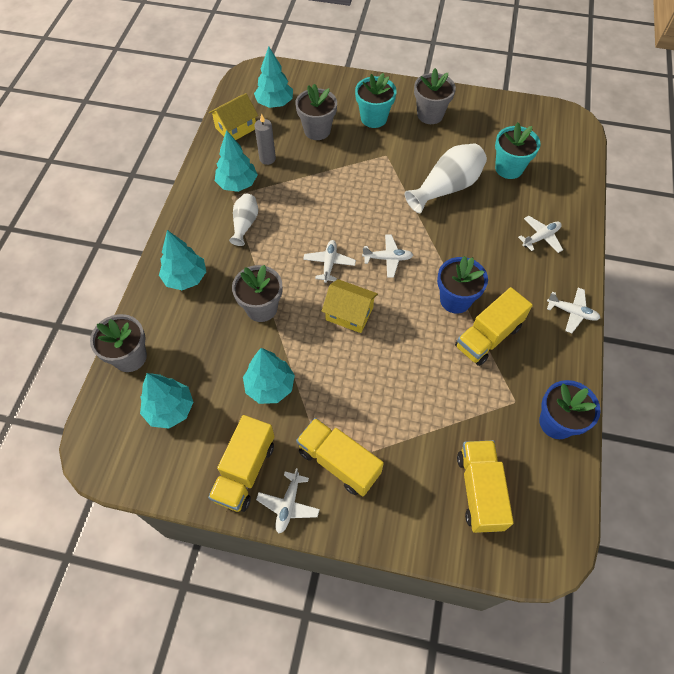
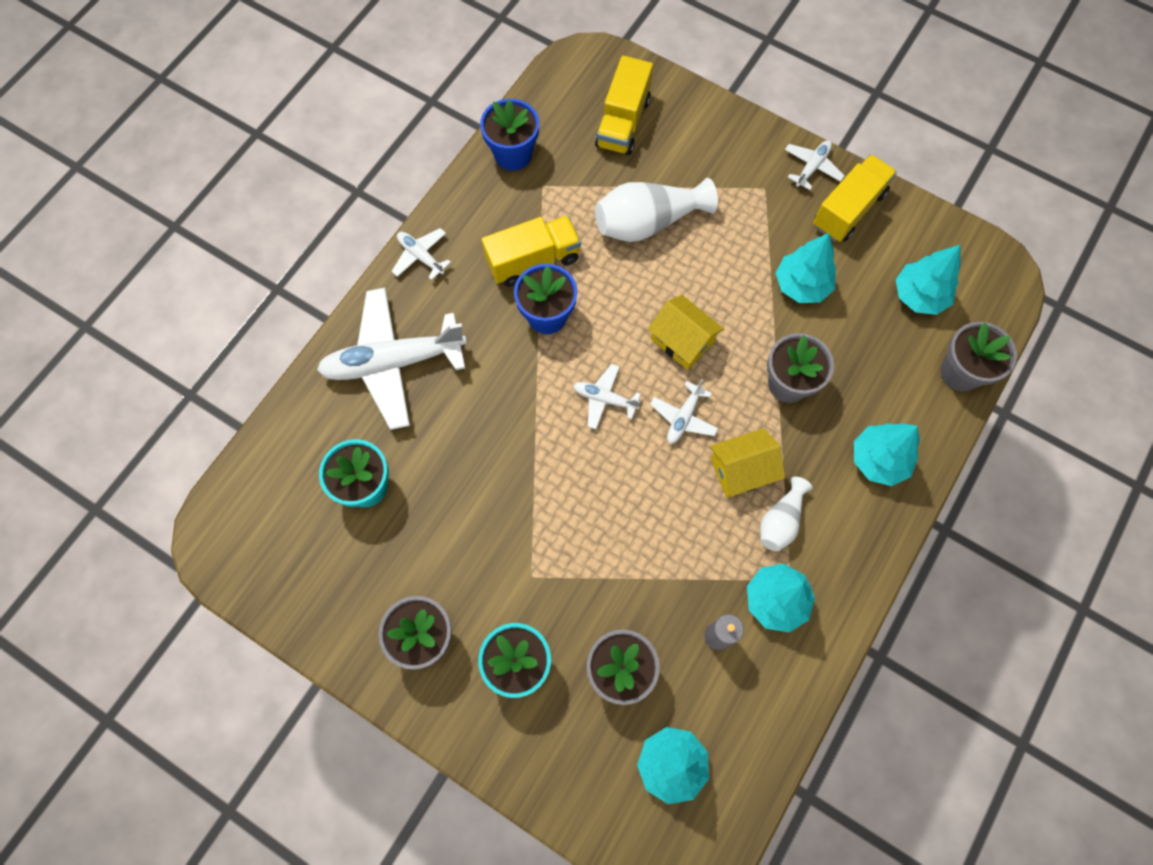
camera: 160 degrees left, 10 degrees up
(236, 128) = (752, 726): yellow house -> yellow house (742, 470)
(339, 462) = (750, 188): yellow truck -> none
(446, 188) = (473, 483): white vase -> white vase (648, 222)
(540, 237) = (393, 362): white plane -> white plane, size x2.16

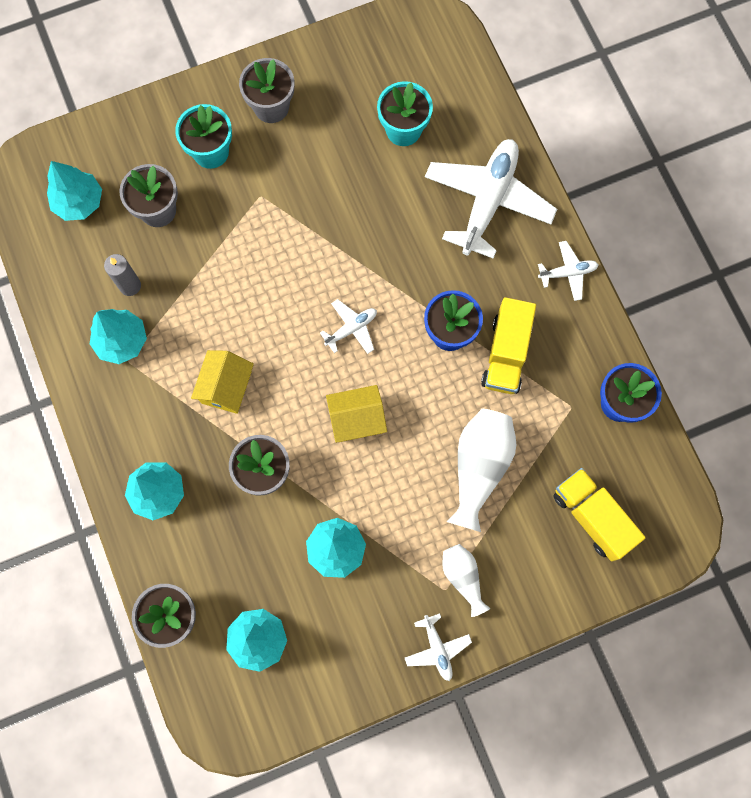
camera: 125 degrees right, 5 degrees up
(683, 417) = (296, 375): white plane -> none
(780, 520) = (170, 386): white vase -> white vase (463, 577)
(848, 210) = (375, 646): yellow truck -> none

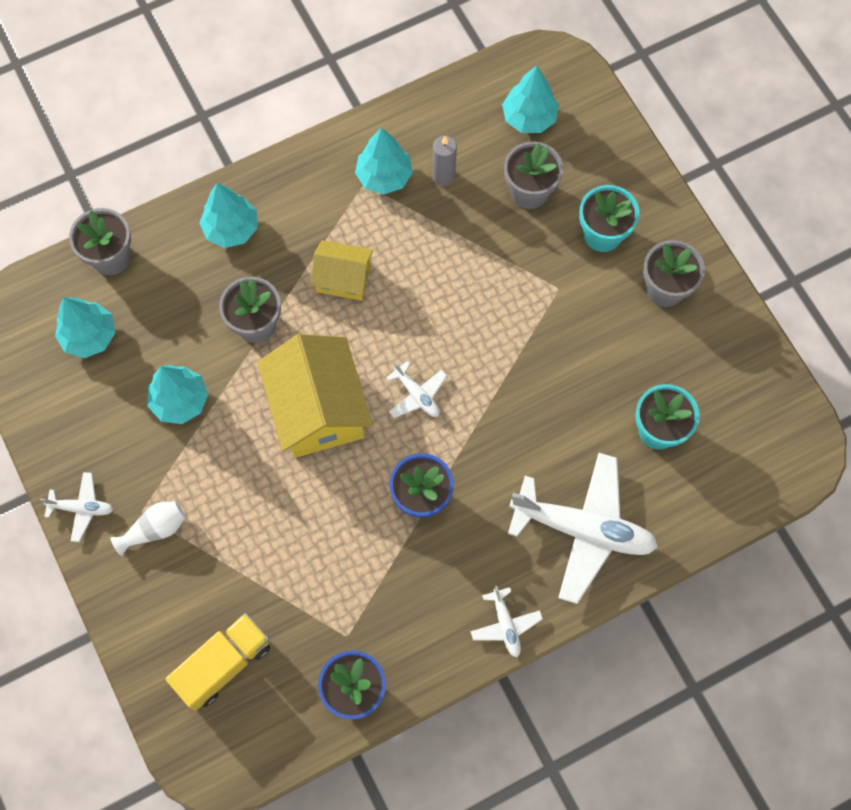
camera: 85 degrees right, 5 degrees down
(356, 419) = (318, 409): yellow house -> yellow house, size x1.75
(437, 648) = (82, 508): white plane -> white plane turned 150 degrees counterclockwise
(479, 468) = (272, 539): white vase -> none
(506, 354) = (402, 560): yellow truck -> none

